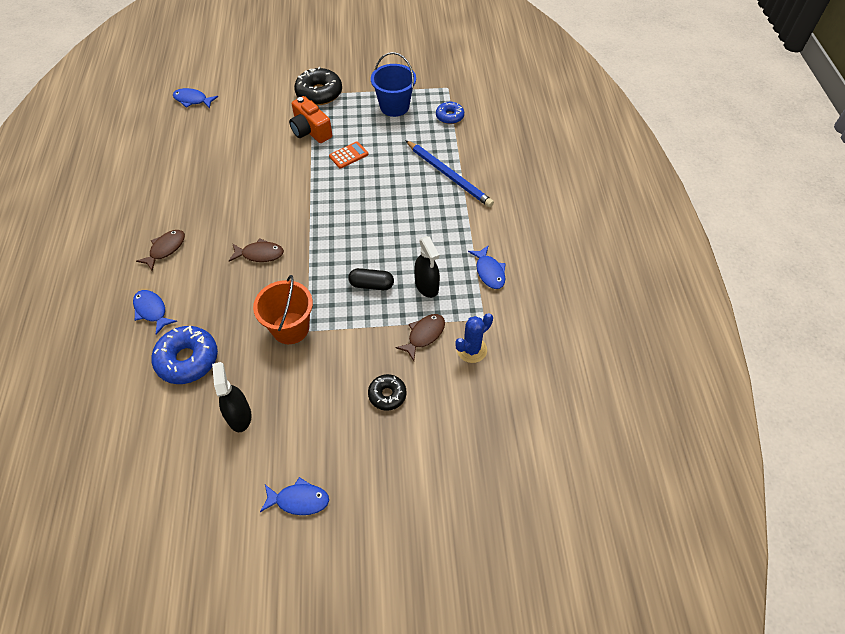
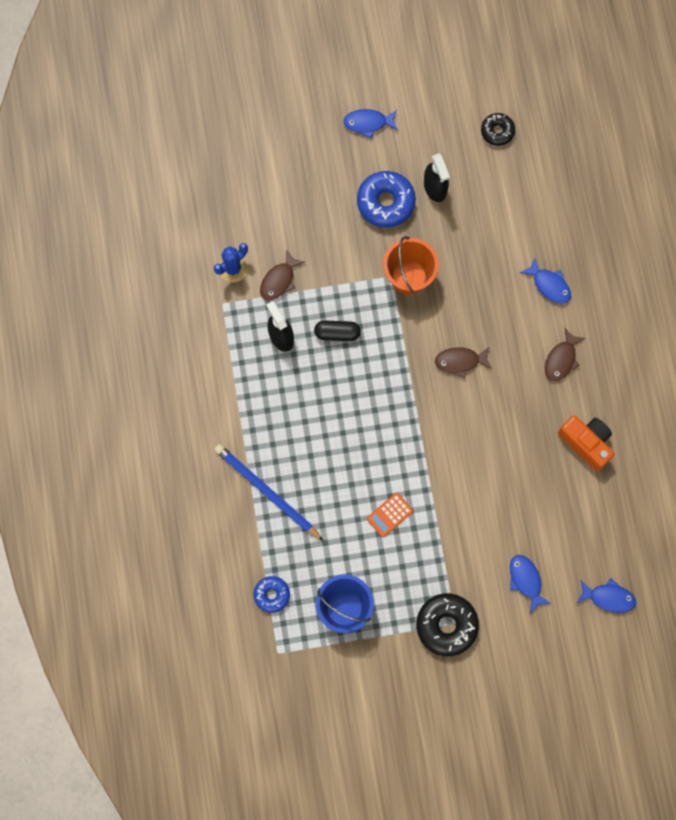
camera: 175 degrees right, 20 degrees up
(188, 360) = (497, 236): blue donut -> blue donut (385, 202)
(310, 131) = (444, 553): orange camera -> orange camera (586, 443)
(387, 395) = (307, 217): black donut -> black donut (497, 131)
(489, 272) = (217, 359): blue fish -> blue fish (526, 580)

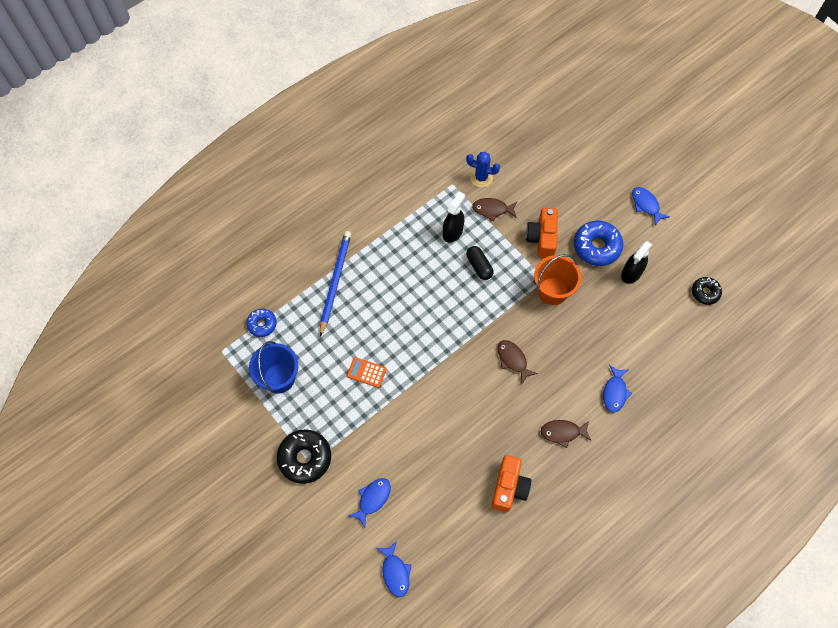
camera: 60 degrees right, 10 degrees down
(343, 250) = (542, 238): none -> orange camera

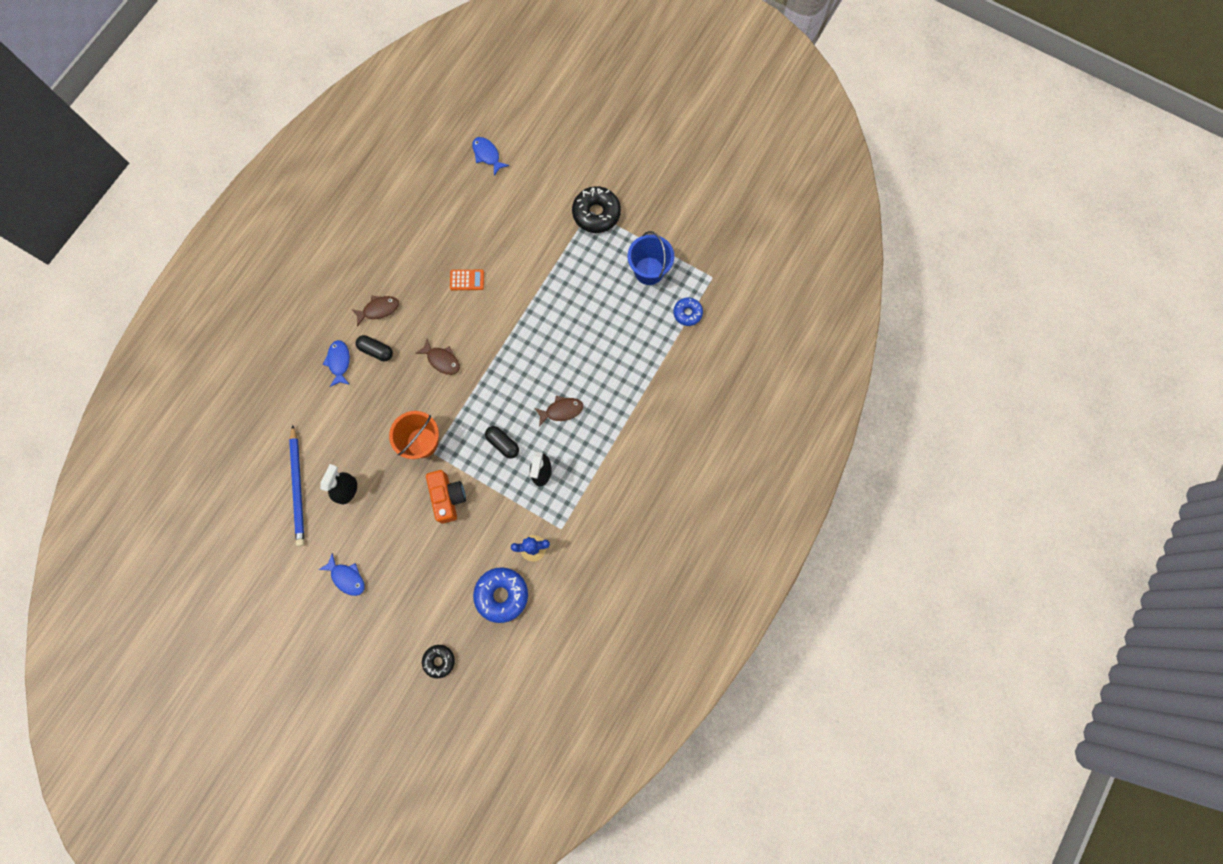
camera: 160 degrees right, 10 degrees up
(335, 282) = (638, 378): blue pencil -> blue pencil (298, 487)
(366, 372) = (573, 302): orange calculator -> orange calculator (467, 280)
(372, 499) = (526, 201): blue fish -> none
(492, 209) = (509, 513): brown fish -> brown fish (561, 410)
(509, 487) = (414, 248): orange camera -> none
(575, 391) = (376, 350): none -> black capsule
(596, 247) = (389, 508): blue donut -> blue donut (501, 595)
(705, 292) = (268, 495): black donut -> black donut (439, 661)

